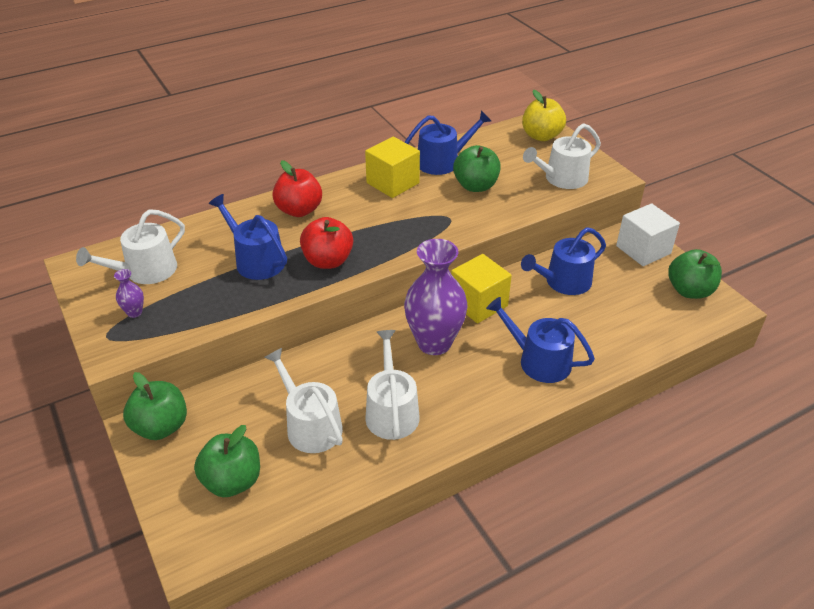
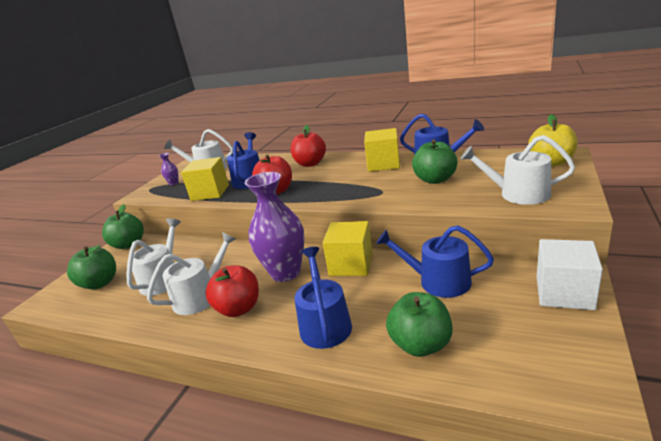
camera: 55 degrees right, 15 degrees down
(235, 299) = (210, 192): none -> yellow cube
(450, 396) = (239, 308): none -> red apple
(689, 291) = (565, 354): green apple -> green apple (421, 344)

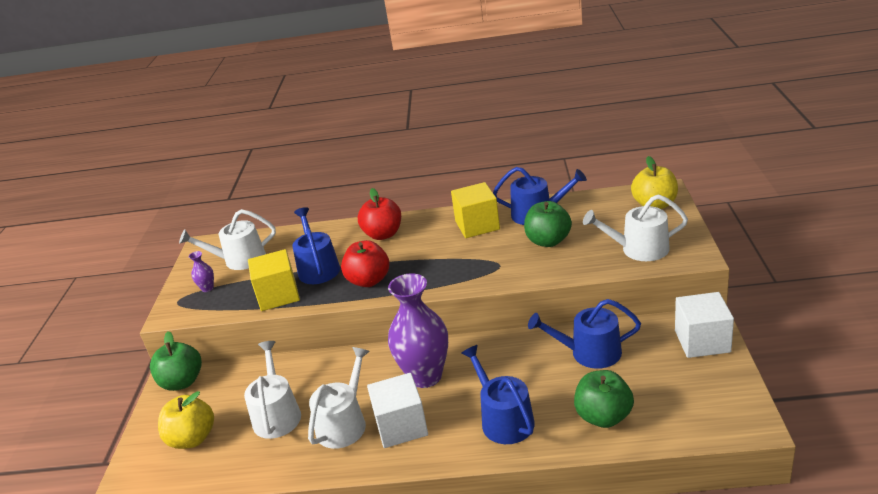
camera: 20 degrees left, 5 degrees up
(100, 283) = (192, 438): green apple -> yellow apple
(239, 308) = (401, 426): red apple -> white cube
(351, 264) = (492, 352): yellow cube -> none

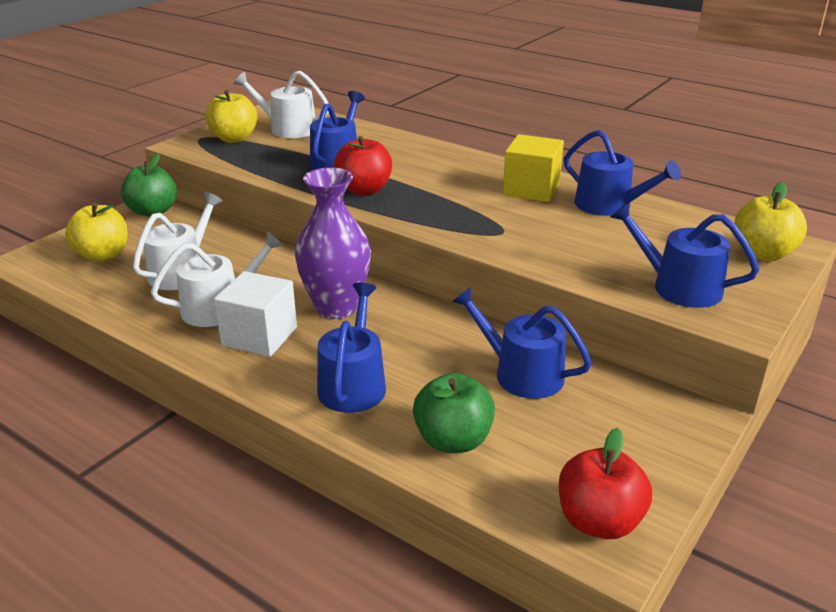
camera: 30 degrees right, 0 degrees up
(207, 288) = (234, 139): purple vase -> yellow apple
(278, 295) = (276, 167): yellow cube -> none
(383, 234) = (431, 160): red apple -> red apple (598, 521)
(548, 241) = (584, 234): green apple -> none
(639, 249) = (678, 287): white watering can -> blue watering can
(702, 341) = (668, 433): white cube -> none

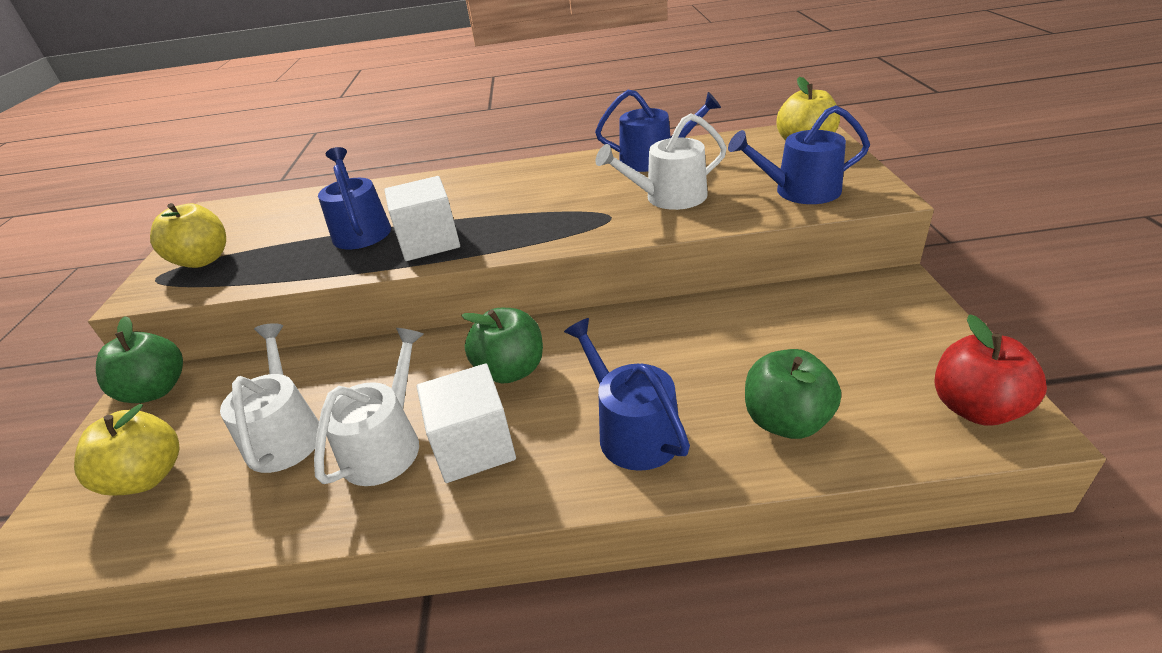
camera: 35 degrees left, 5 degrees up
(288, 129) = (256, 224): white watering can -> white watering can (669, 197)
(336, 308) = (511, 370): purple vase -> green apple
(364, 190) = (429, 242): red apple -> white cube
(521, 373) = (745, 330): blue watering can -> none
(531, 189) = (576, 174): yellow cube -> none

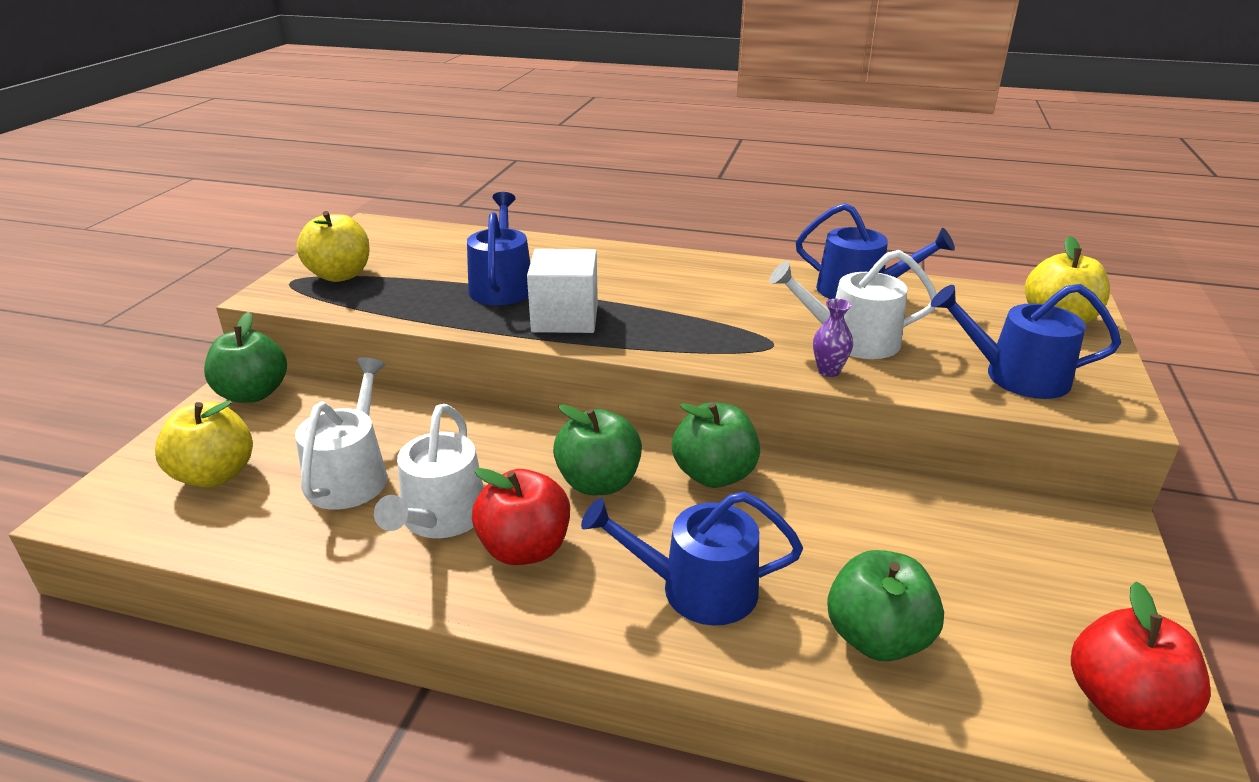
camera: 15 degrees right, 5 degrees down
(386, 444) = (440, 518): white watering can -> white watering can turned 150 degrees clockwise
(474, 446) = (525, 549): white cube -> red apple
(601, 335) = (714, 475): none -> green apple
(632, 430) = (697, 589): blue watering can -> blue watering can turned 75 degrees counterclockwise
(664, 225) = (828, 371): none -> purple vase

